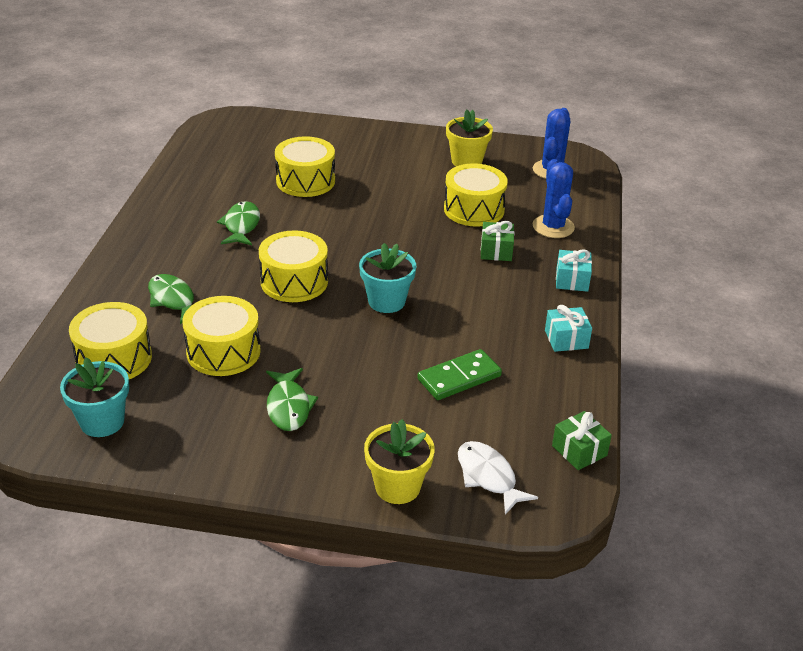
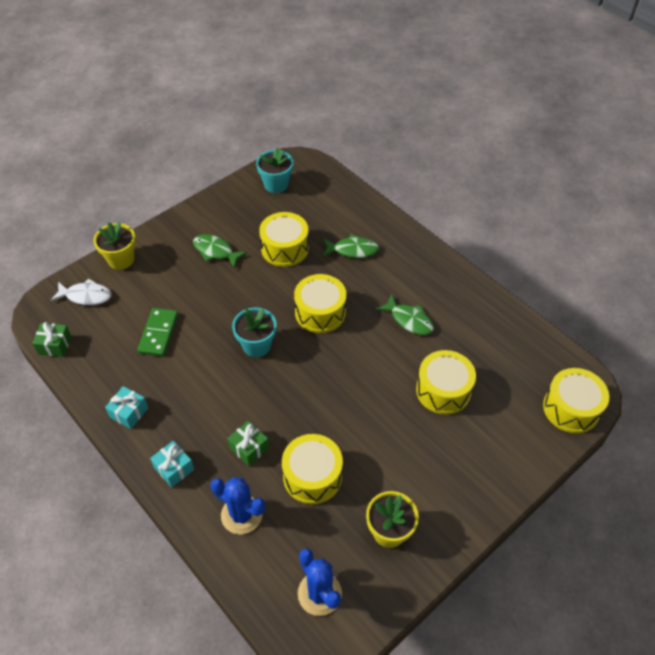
camera: 130 degrees right, 15 degrees up
(114, 358) = (321, 206): yellow drum -> yellow drum (571, 408)

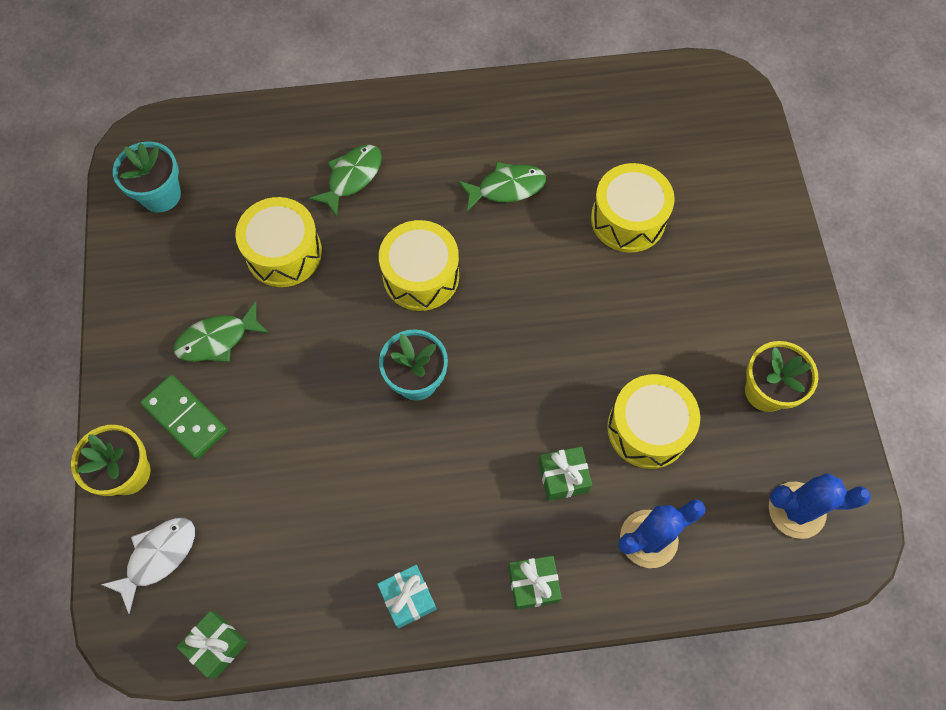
camera: 55 degrees left, 15 degrees up
(159, 333) = (304, 491): green domino -> green domino (185, 417)
(174, 468) = (533, 585): turquoise gift -> green gift
(571, 408) = (734, 116): yellow drum -> none

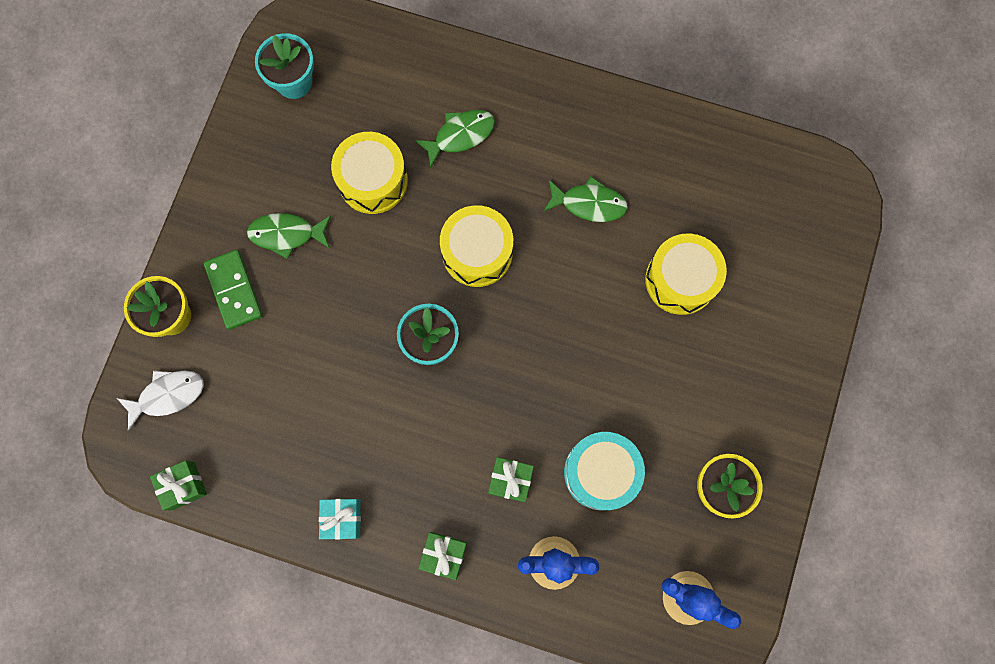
camera: 25 degrees right, 10 degrees up
(648, 428) = (601, 472): yellow drum -> turquoise drum

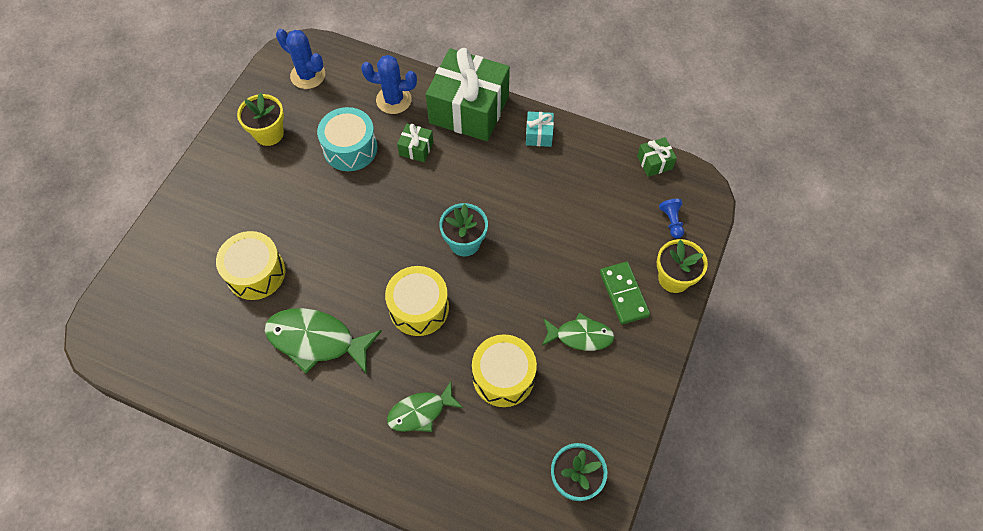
camera: 175 degrees left, 15 degrees down
(168, 395) = (671, 221): white fish -> blue pawn
(444, 555) = (469, 109): green gift -> green gift, size x2.37
(589, 203) = (317, 340): green fish -> green fish, size x1.59

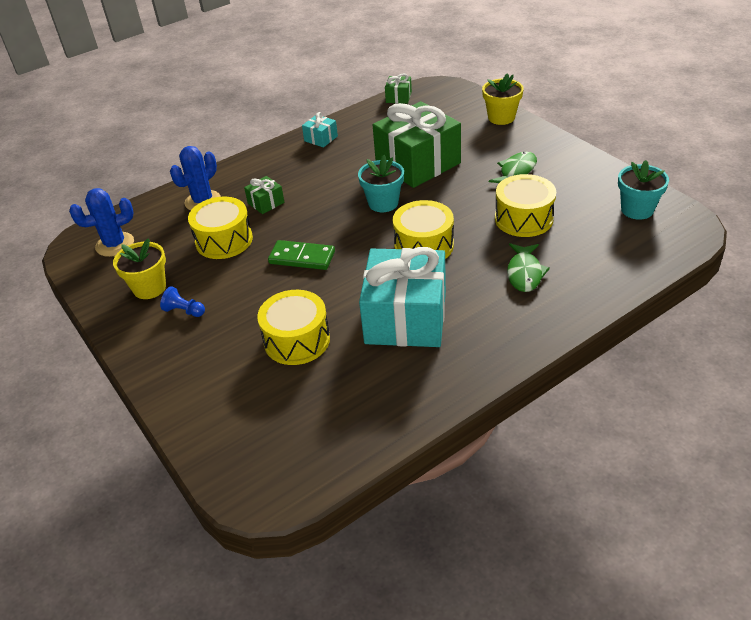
camera: 55 degrees left, 20 degrees down
(317, 340) = (406, 318): green fish -> turquoise gift
(350, 148) = (224, 240): turquoise drum -> yellow drum
(469, 109) = (259, 165): green gift -> green gift (418, 163)
(623, 294) = (496, 142): green domino -> green domino (302, 258)
(671, 221) = (454, 105): blue pawn -> blue pawn (184, 311)

